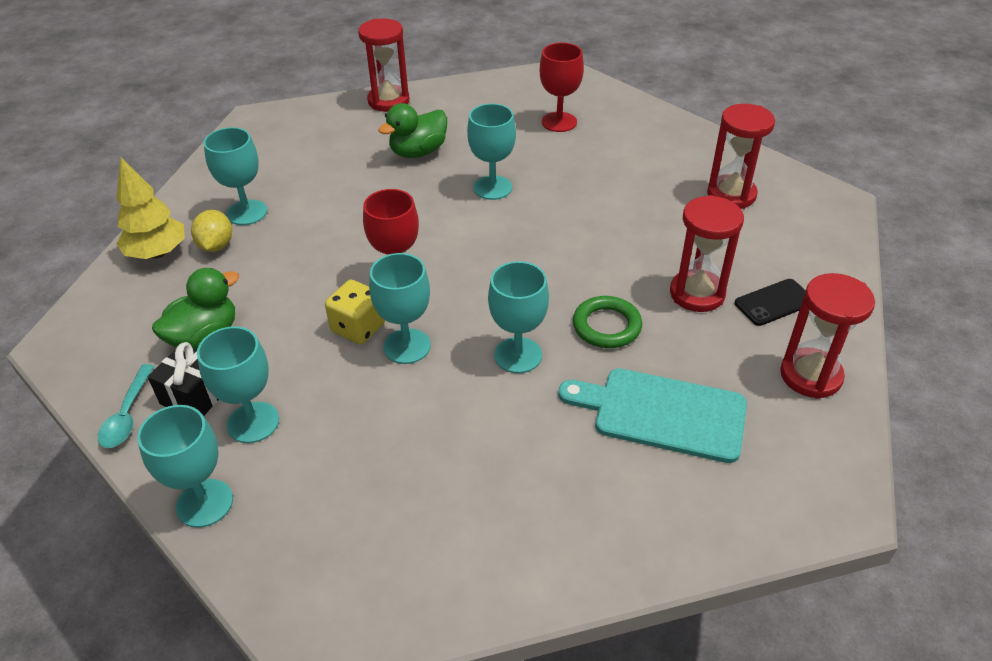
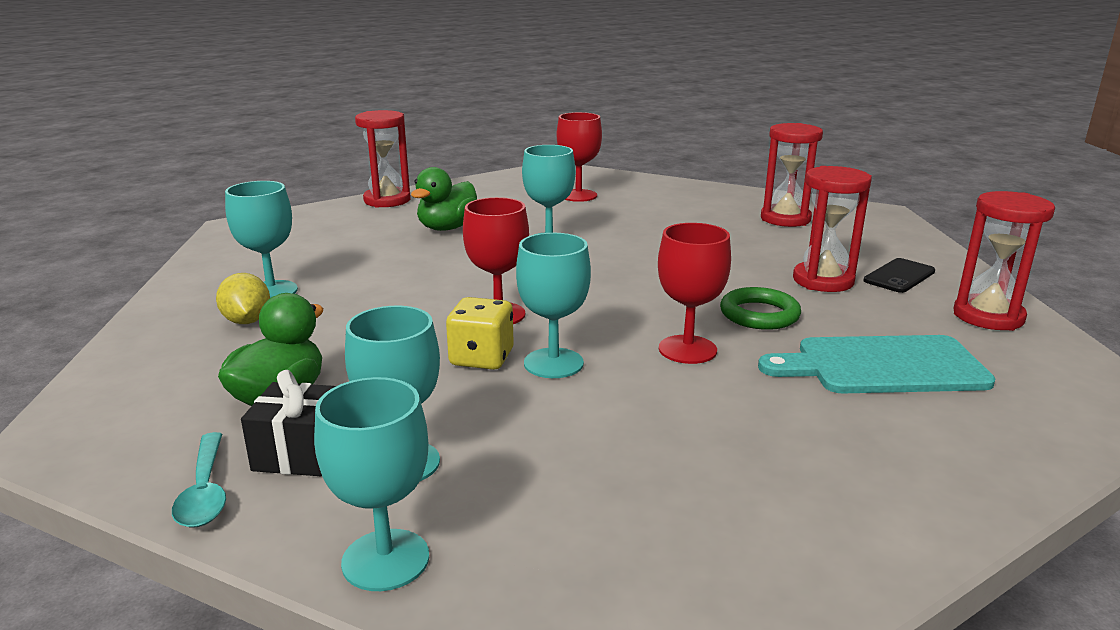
camera: 20 degrees left, 20 degrees down
(157, 253) = (167, 338): yellow tree -> none
(518, 355) = (687, 349): turquoise goblet -> red goblet

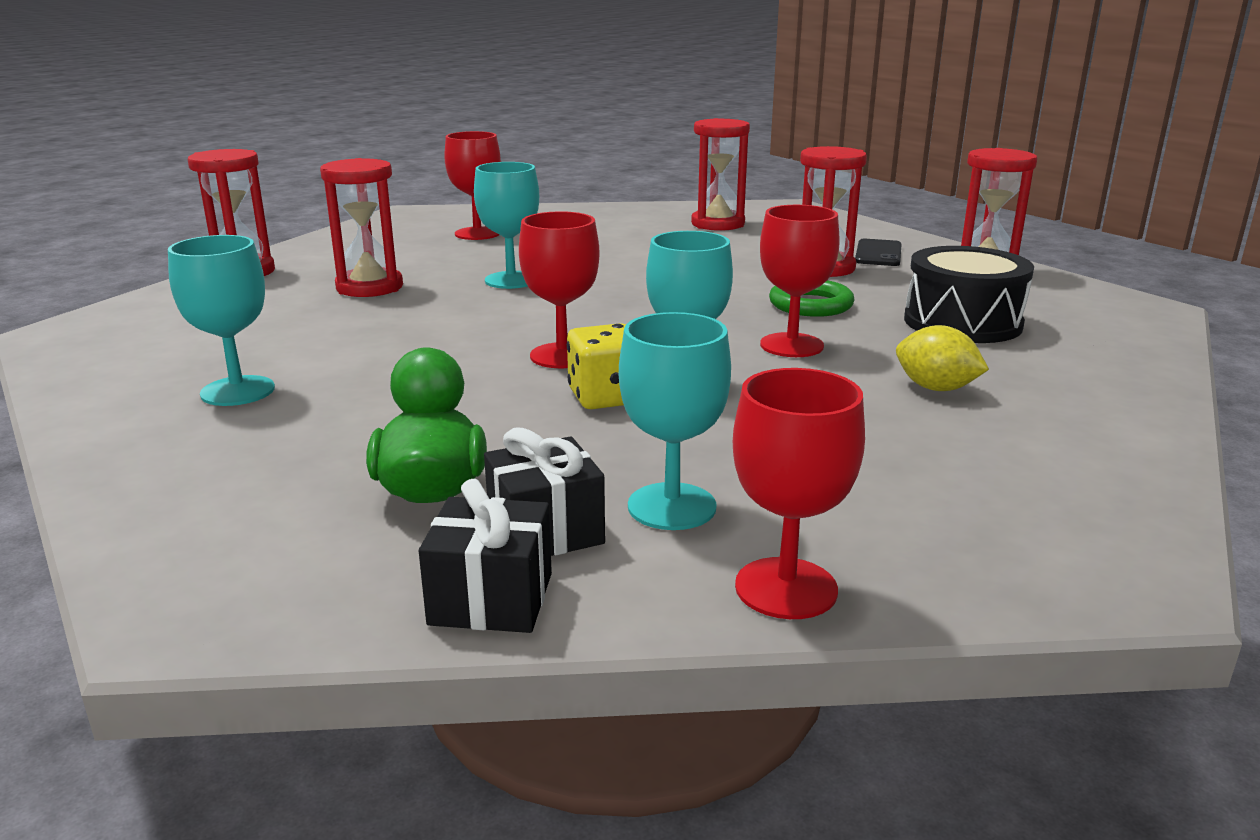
camera: 30 degrees left, 0 degrees up
(205, 491) = (491, 599): turquoise spoon -> black gift
(247, 321) = (256, 428): yellow lemon -> yellow lemon (935, 388)
(385, 560) = (786, 588): turquoise goblet -> red goblet
(447, 228) = (369, 287): green duck -> red hourglass
(883, 366) = (962, 322): turquoise cutting board -> black drum

